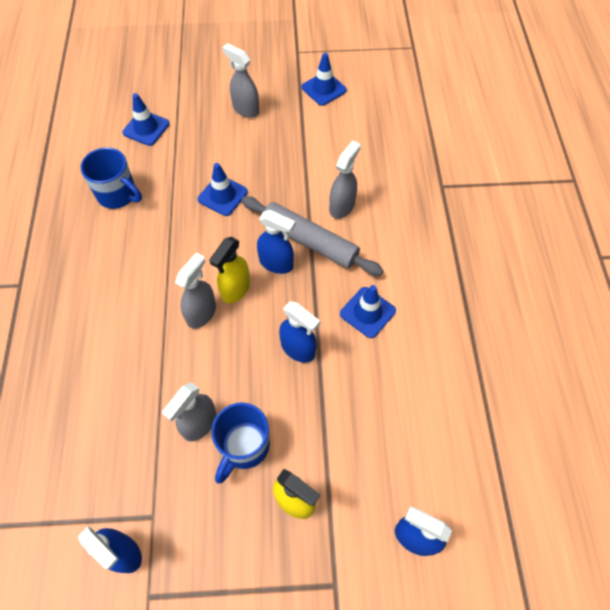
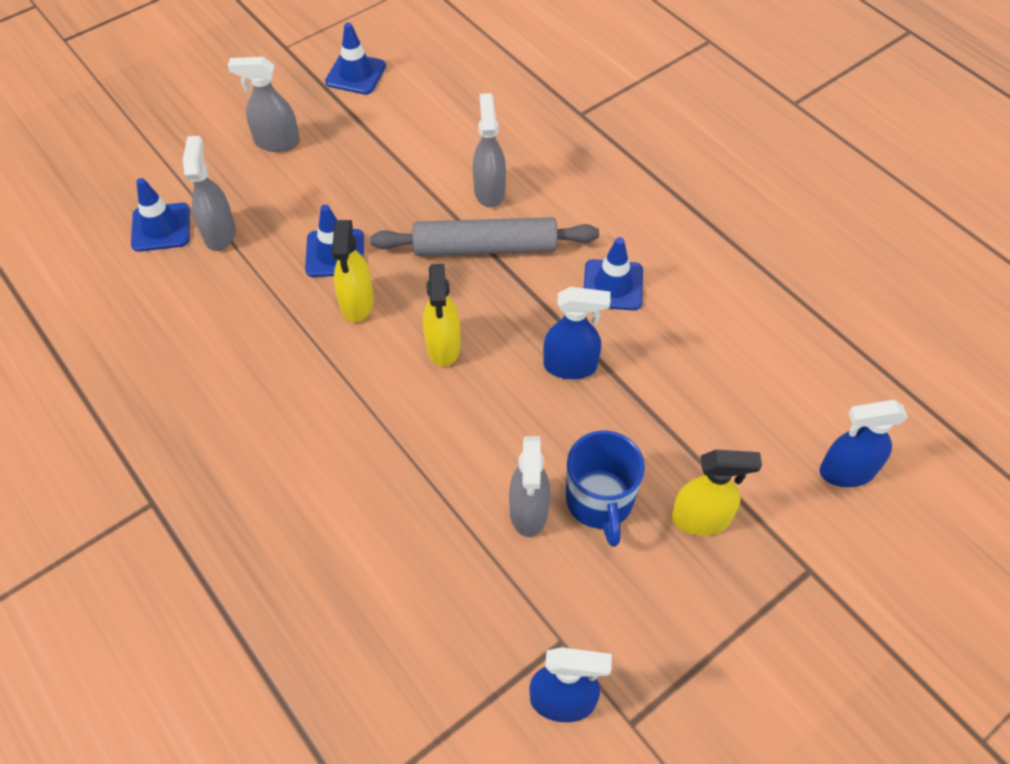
camera: 35 degrees left, 5 degrees down
(118, 195) = (194, 324): blue mug -> none
(201, 313) = (425, 395): grey spray bottle -> grey spray bottle (220, 233)
(210, 233) = (357, 303): none -> yellow spray bottle
(276, 263) = (467, 292): blue spray bottle -> none

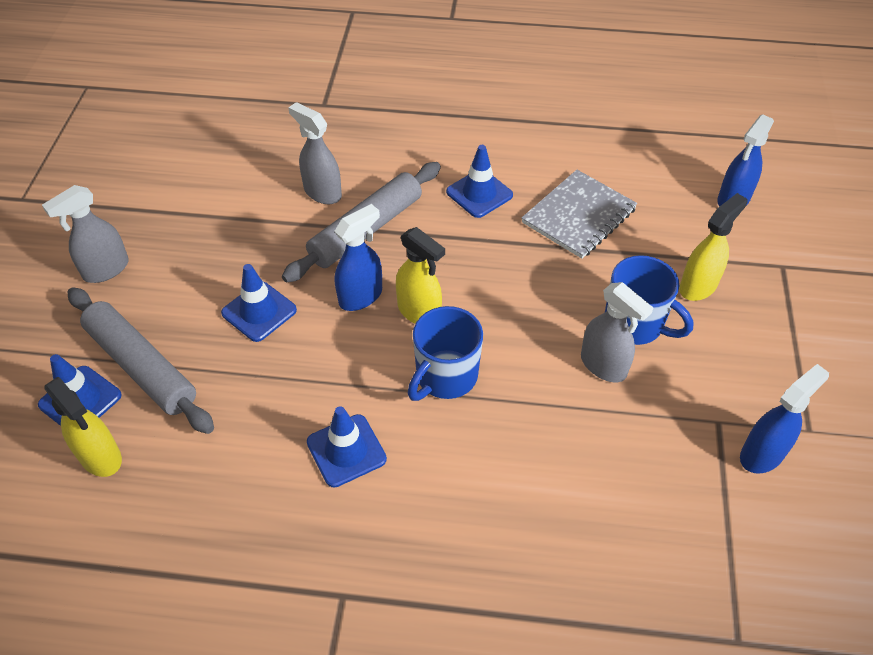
camera: 45 degrees left, 5 degrees down
(220, 233) = (141, 366): grey spray bottle -> grey rolling pin
(356, 74) = (112, 181): blue traffic cone -> blue traffic cone (346, 450)
(357, 303) = (321, 332): yellow spray bottle -> yellow spray bottle (100, 457)
(399, 413) = (445, 377): none -> blue mug
(570, 366) = (516, 260): blue spray bottle -> blue spray bottle (361, 296)
(674, 371) = (579, 216): none -> grey notebook

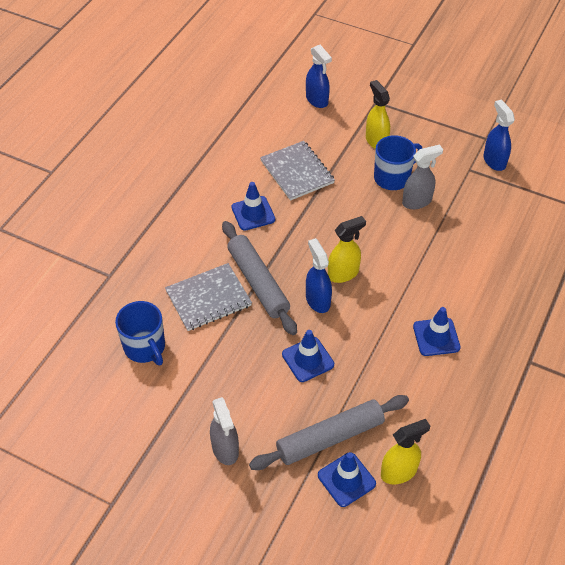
camera: 70 degrees left, 0 degrees up
(322, 192) = (208, 298): grey spray bottle -> grey notebook
(445, 377) = (399, 275): blue mug -> blue mug (145, 348)

